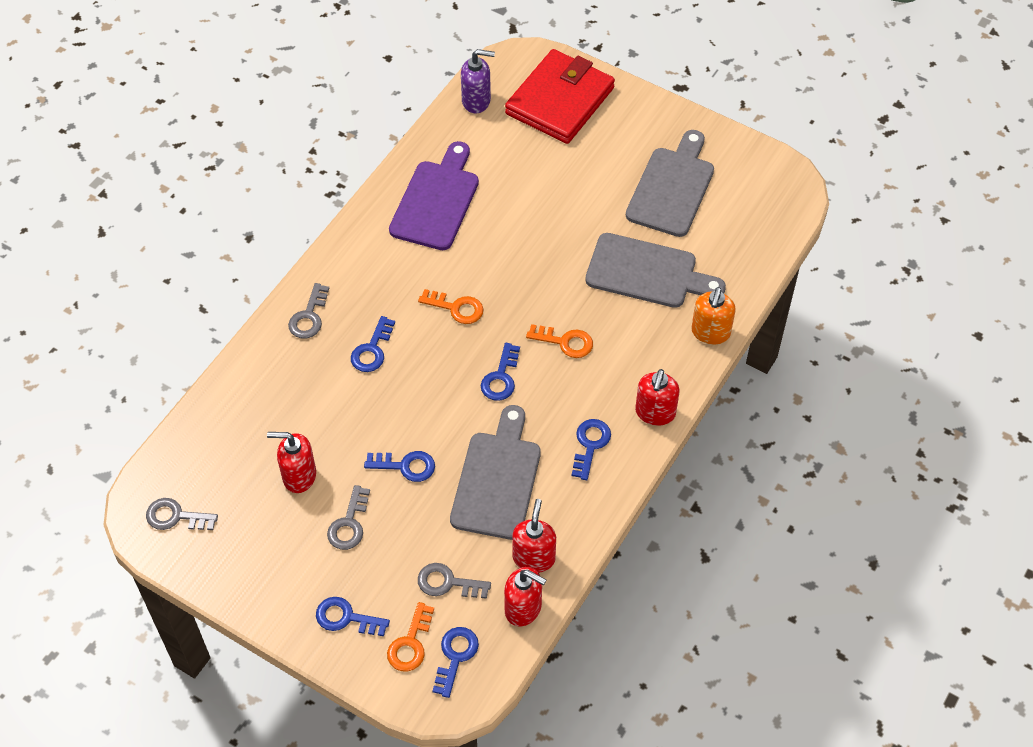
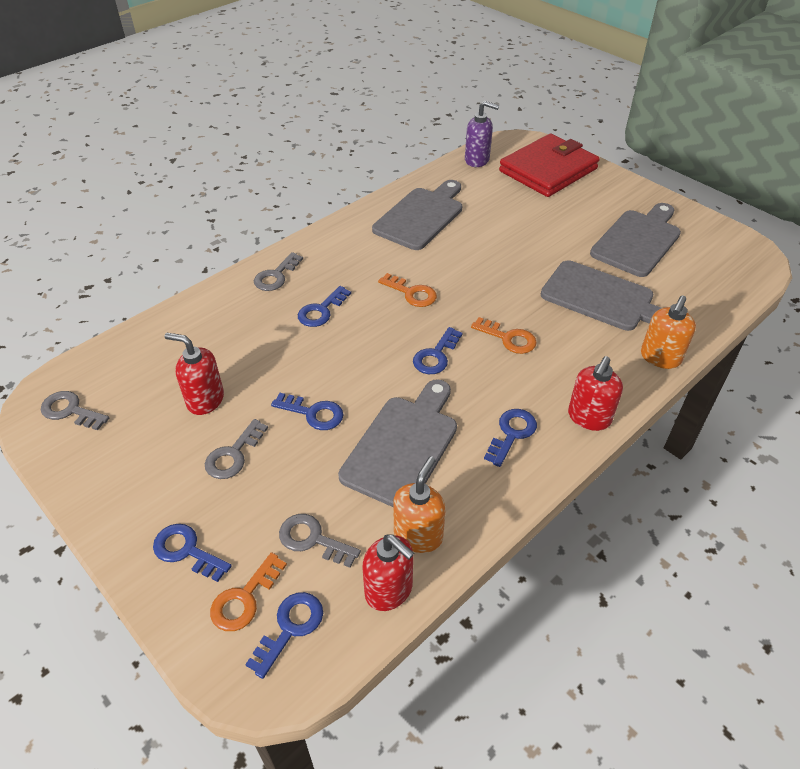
camera: 15 degrees right, 10 degrees down
(436, 201) = (421, 216): purple cutting board -> grey cutting board
(534, 557) = (418, 535): red soap dispenser -> orange soap dispenser

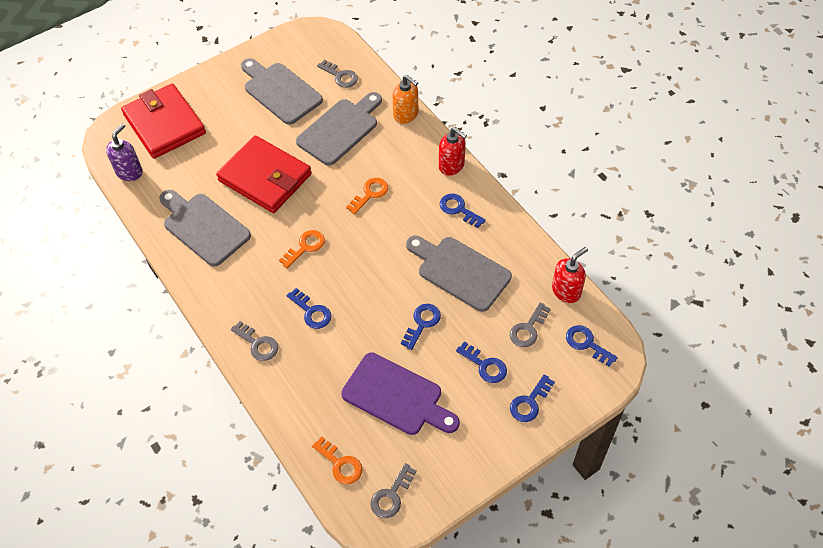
camera: 80 degrees left, 10 degrees up
(205, 400) = (396, 396): red soap dispenser -> purple cutting board
(233, 455) = (453, 375): grey key -> grey key (340, 76)
(244, 598) = (566, 368): orange key -> orange key (340, 464)
(418, 535) = (530, 271): orange soap dispenser -> none
(435, 356) = (379, 241): blue key -> blue key (485, 365)
(503, 248) = (265, 177): none -> red wallet

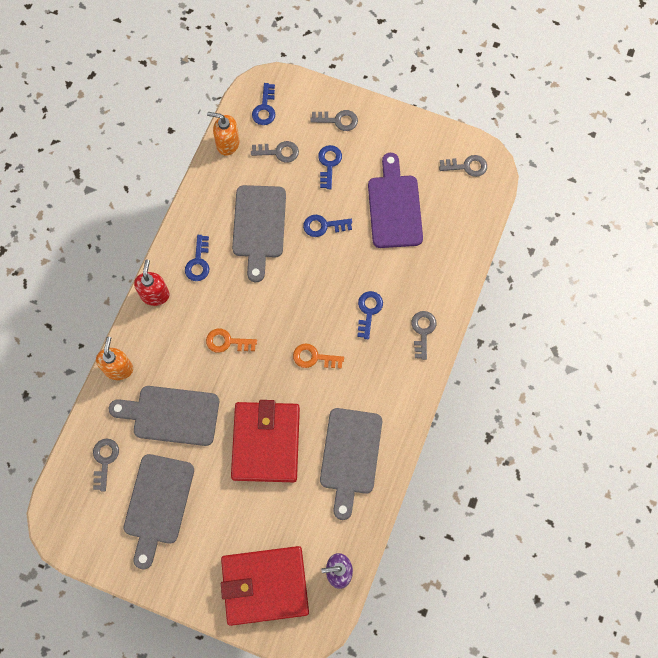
camera: 125 degrees left, 15 degrees up
(164, 124) = (265, 585): red wallet -> red wallet turned 60 degrees clockwise
(340, 464) = (469, 211): orange key -> none
(529, 402) = (338, 120): blue key -> grey key
(566, 291) = (227, 144): red soap dispenser -> orange soap dispenser

